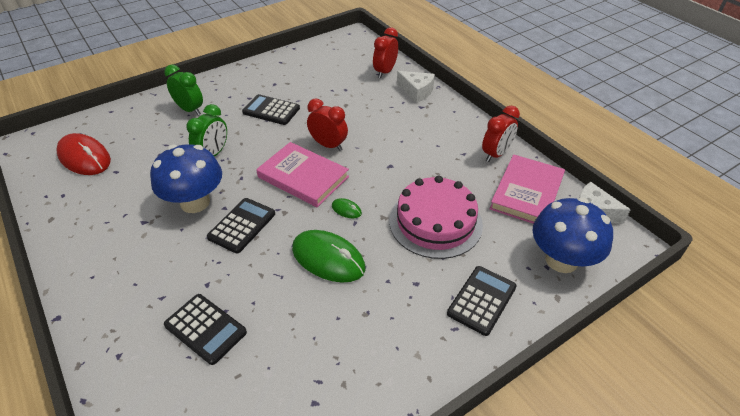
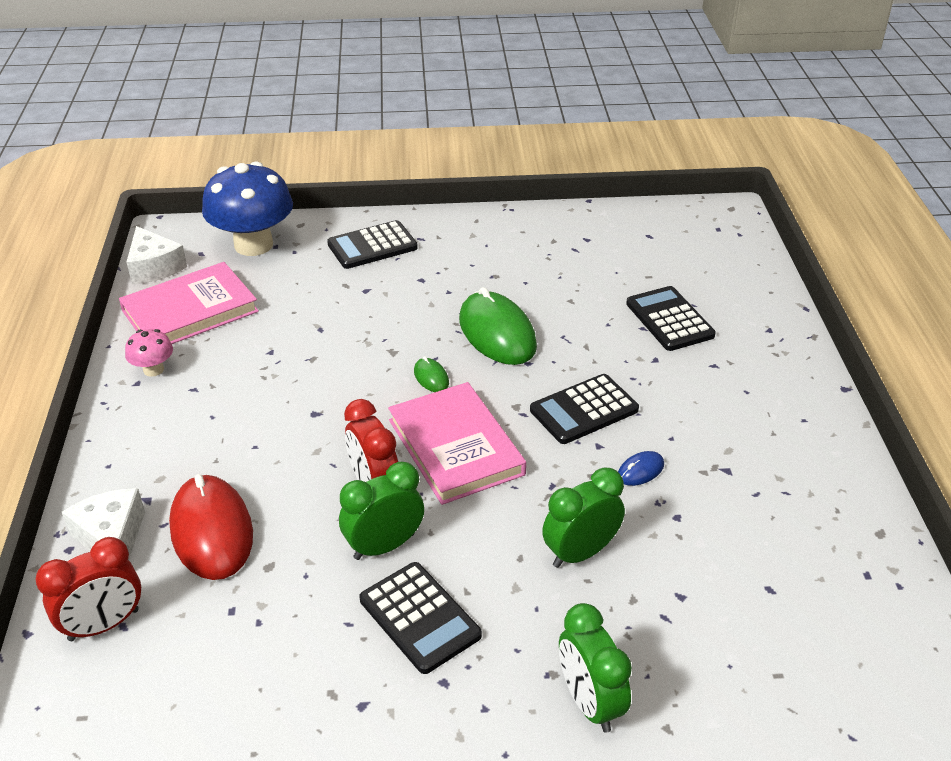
camera: 150 degrees left, 5 degrees down
(84, 157) = (834, 652): red mouse -> red mouse (211, 531)
(195, 202) = (640, 471): blue mushroom -> blue mouse
(304, 126) = (384, 546): none -> green clock
(435, 222) = (337, 322): pink cake -> none
(496, 154) = (153, 369): red clock -> pink mushroom

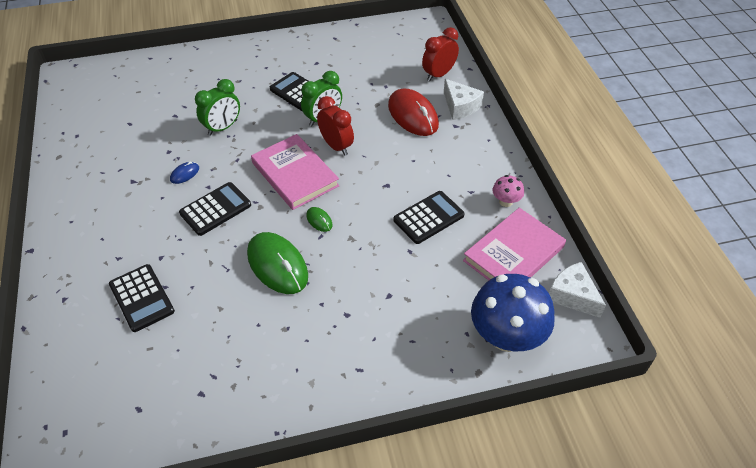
camera: 170 degrees right, 10 degrees up
(372, 246) = (400, 351): black calculator -> black calculator (428, 218)
(589, 702) = (222, 73): green clock -> none

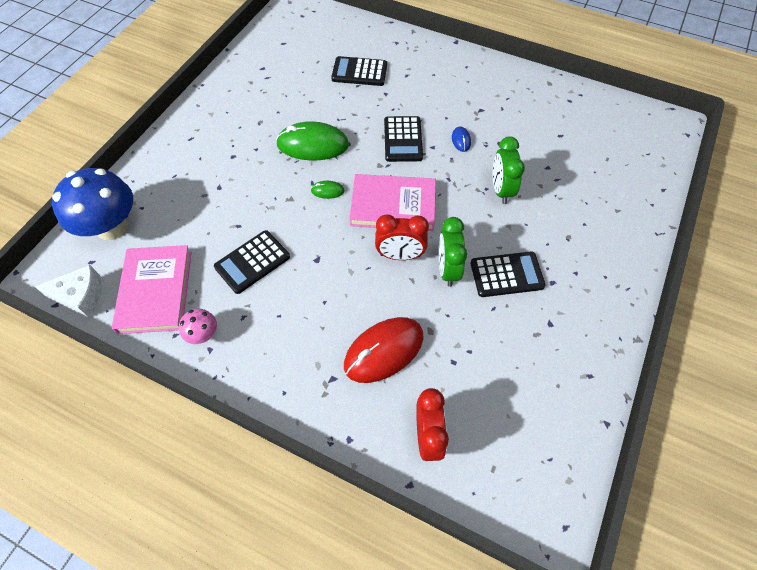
camera: 130 degrees right, 10 degrees up
(413, 115) = (384, 351): red mouse -> red mouse turned 45 degrees counterclockwise
(428, 218) = (252, 262): black calculator -> black calculator turned 45 degrees clockwise
(460, 106) = (355, 410): white cheese -> none

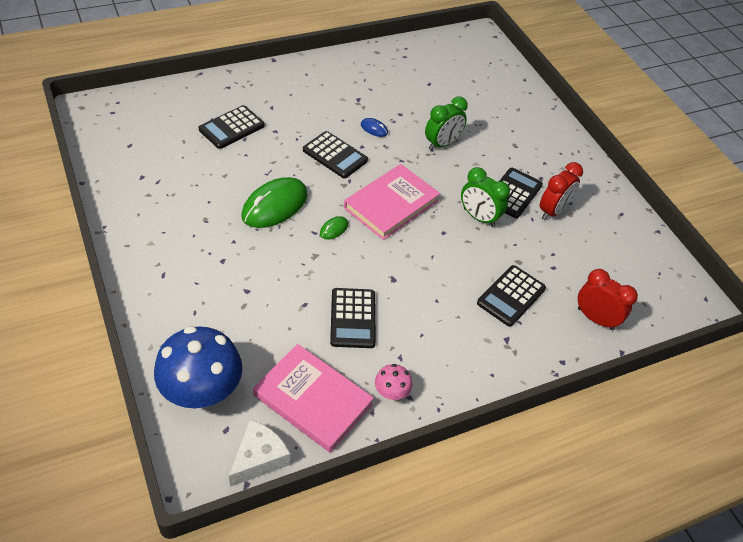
camera: 55 degrees left, 10 degrees down
(384, 351) = (511, 296): red mouse -> black calculator
(400, 255) = (440, 232): red clock -> red clock (553, 211)
(501, 190) = (442, 144): green clock -> green clock turned 75 degrees counterclockwise

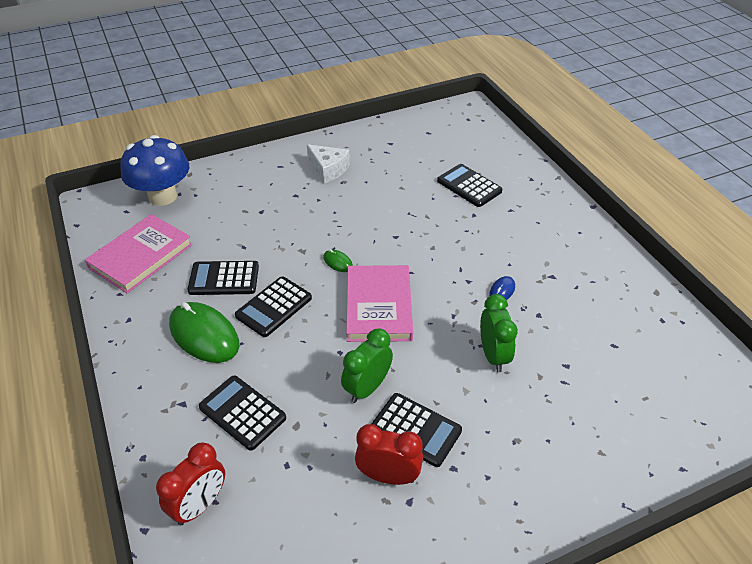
camera: 95 degrees right, 5 degrees down
(259, 458) = (96, 229): white cheese -> white cheese (328, 169)
(275, 205) = (365, 221): green mouse -> green mouse (204, 335)
(335, 155) = (447, 259): black calculator -> black calculator (274, 307)
(391, 204) = (379, 306): pink book -> pink book turned 45 degrees clockwise
(391, 392) = (136, 306): pink mushroom -> none
(442, 144) = (493, 355): green clock -> green clock turned 150 degrees counterclockwise
(553, 211) = (388, 476): red clock -> red clock turned 150 degrees clockwise

